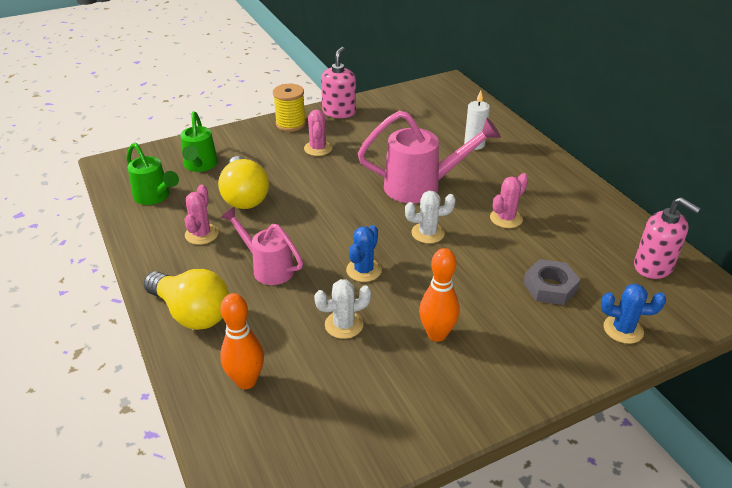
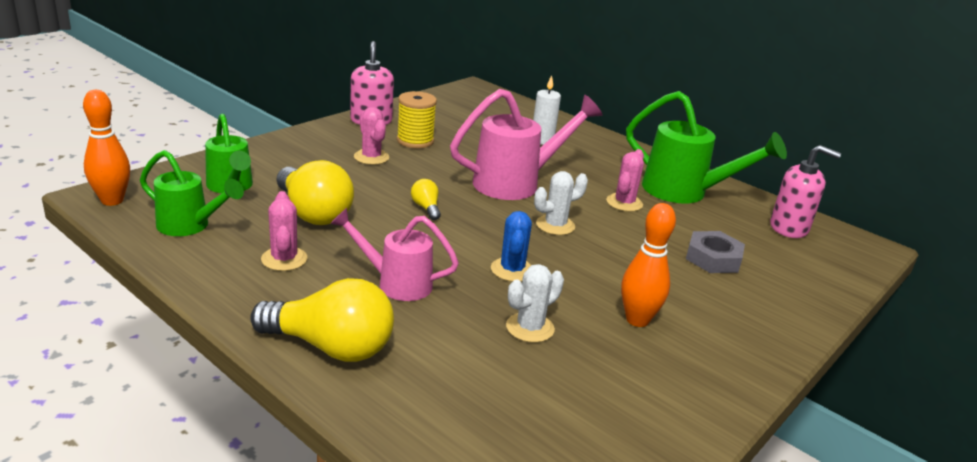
camera: 25 degrees left, 10 degrees down
(246, 381) = (456, 409): orange bowling pin -> orange bowling pin (112, 200)
(290, 124) = (320, 136): yellow spool -> yellow spool (415, 141)
(332, 202) = (426, 208): none -> yellow light bulb
(573, 214) = (685, 192): none -> green watering can
(623, 329) = (806, 285): blue cactus -> none

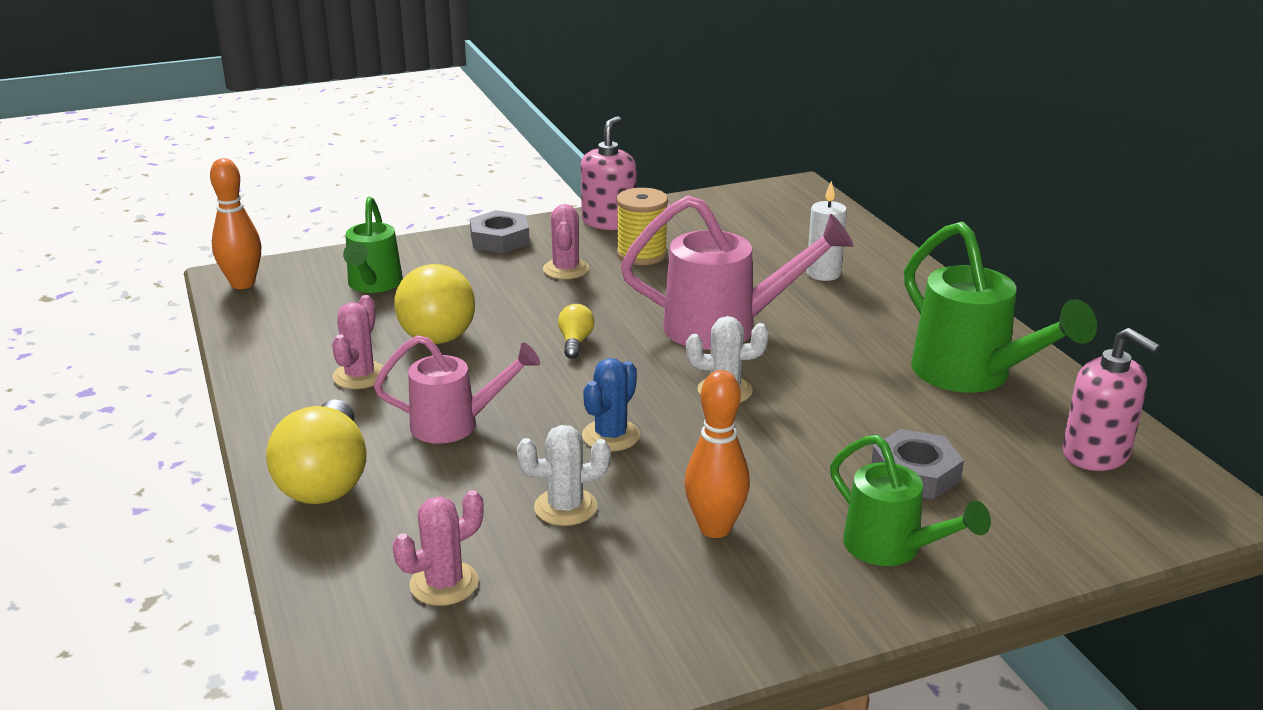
camera: 30 degrees right, 0 degrees up
(190, 226) = (295, 323): green watering can -> green watering can (893, 549)
(302, 141) = (500, 239): none -> grey nut
(331, 347) = (326, 479): yellow light bulb -> yellow light bulb turned 45 degrees clockwise
(395, 283) = (456, 424): pink watering can -> pink watering can turned 135 degrees clockwise
(624, 203) = (858, 376): pink cactus -> pink cactus (444, 584)

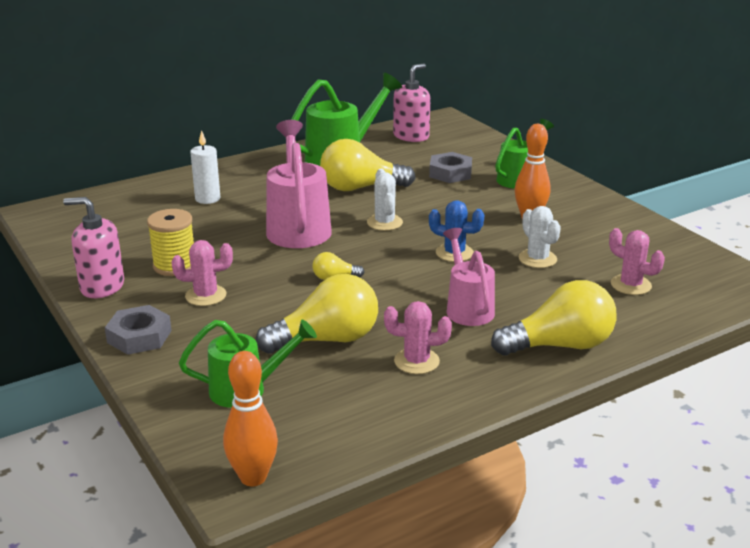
camera: 100 degrees left, 0 degrees up
(853, 382) = (360, 188): none -> yellow light bulb

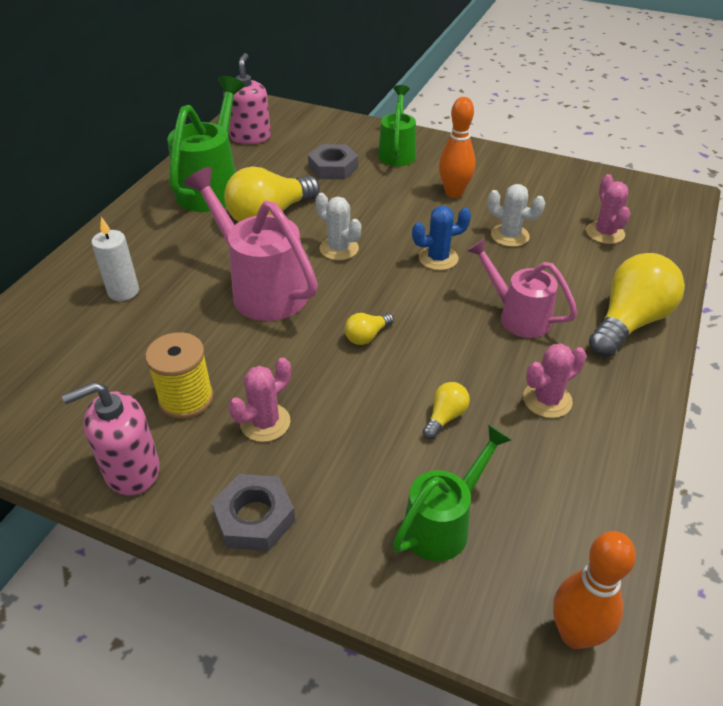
camera: 35 degrees left, 15 degrees up
(327, 340) = (445, 417): yellow light bulb -> yellow light bulb, size x0.46
(630, 285) = (605, 233): pink cactus -> pink cactus turned 75 degrees clockwise

